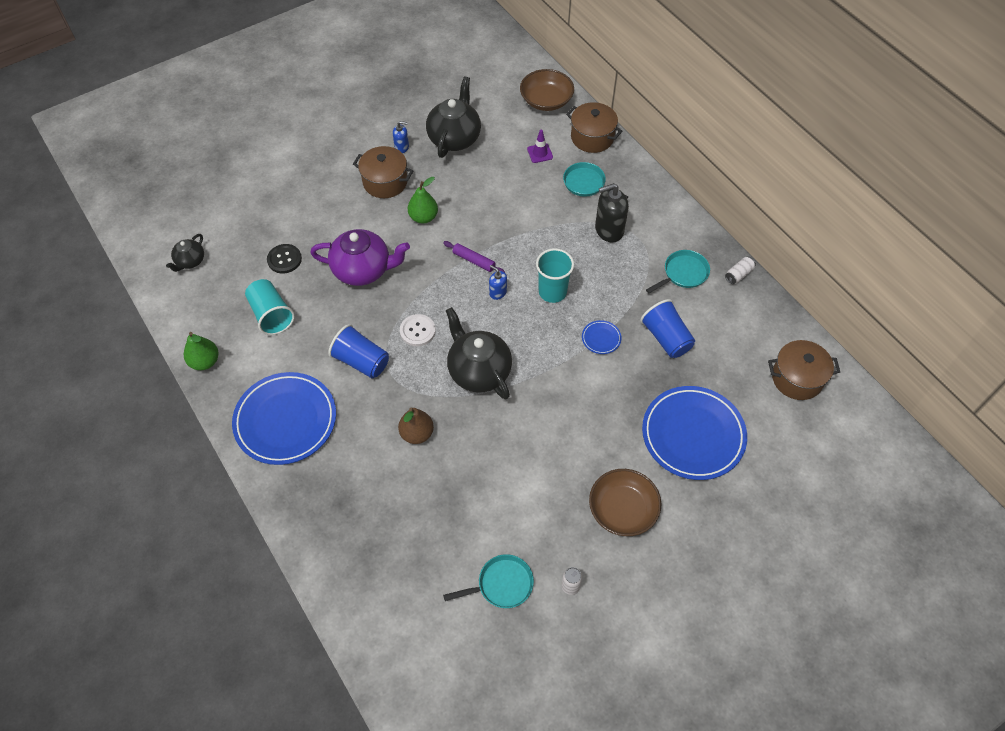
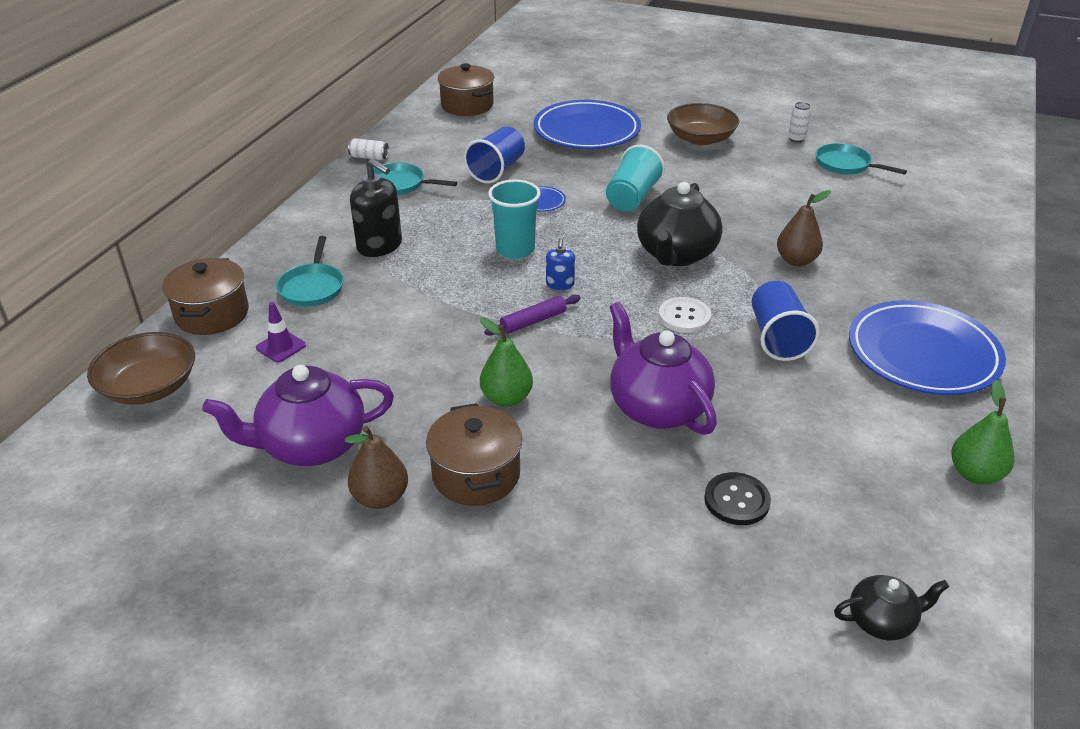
camera: 125 degrees left, 20 degrees down
(271, 315) = (830, 454): turquoise cup -> turquoise cup (632, 197)
(402, 147) = (380, 498): blue soap dispenser -> brown pear
(454, 138) = (311, 445): black teapot -> purple teapot
(474, 260) = (533, 321): purple rolling pin -> purple rolling pin turned 60 degrees clockwise

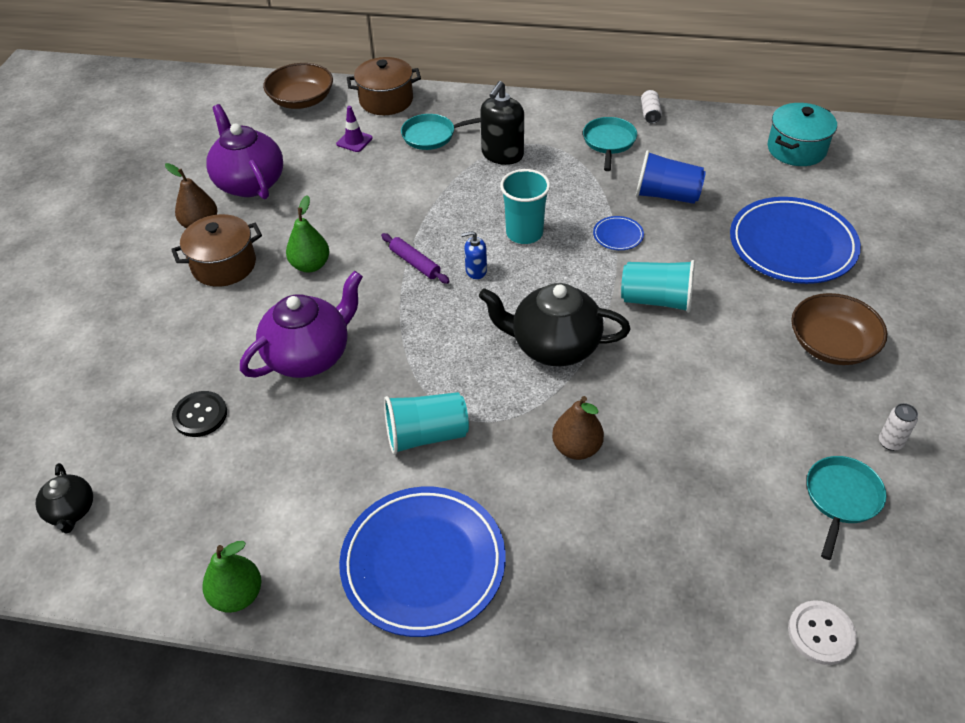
camera: 80 degrees right, 10 degrees up
(467, 105) = (796, 149): brown pot -> turquoise pot
(684, 317) = (445, 361): white button -> white button (821, 633)
(777, 338) = (426, 435): blue cup -> turquoise cup

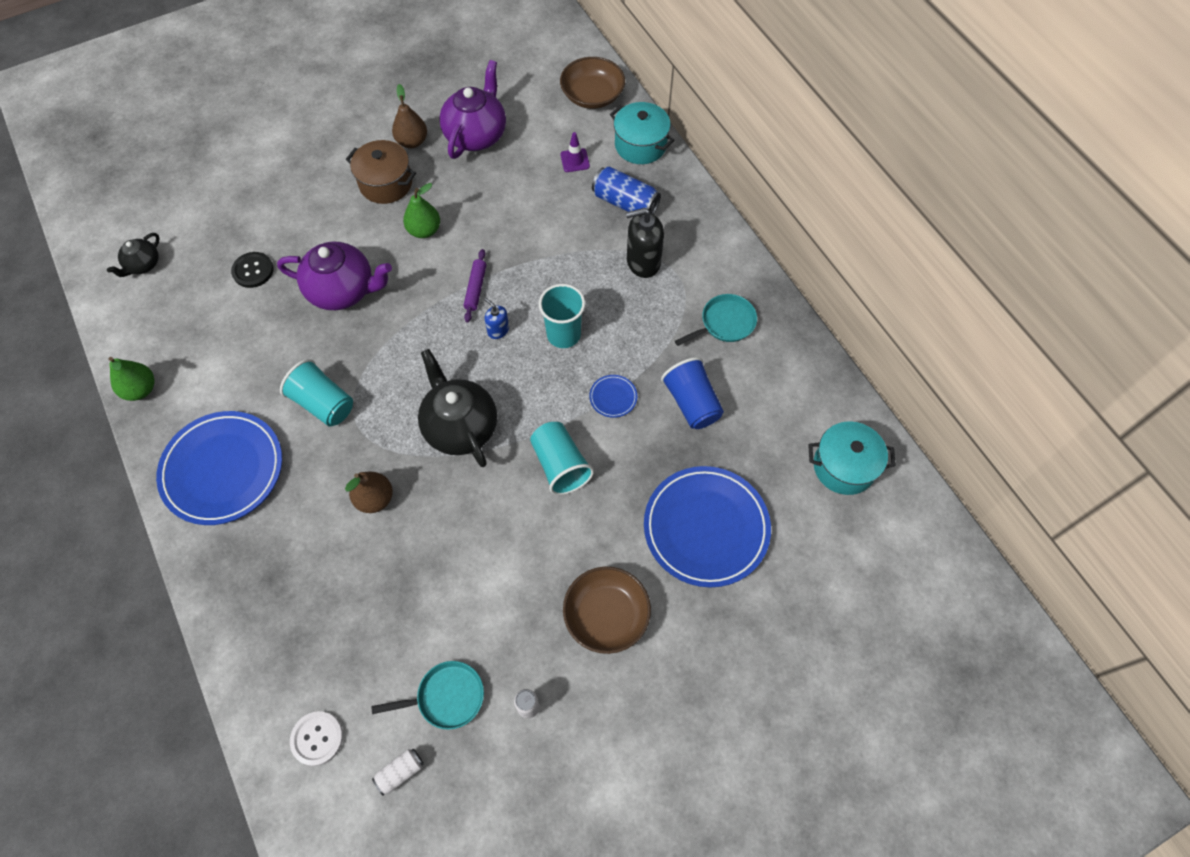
camera: 50 degrees right, 15 degrees up
(386, 100) = (640, 145): brown pot -> turquoise pot
(432, 135) = (625, 203): turquoise pan -> blue can
(650, 114) = (792, 329): white can -> white can (400, 772)

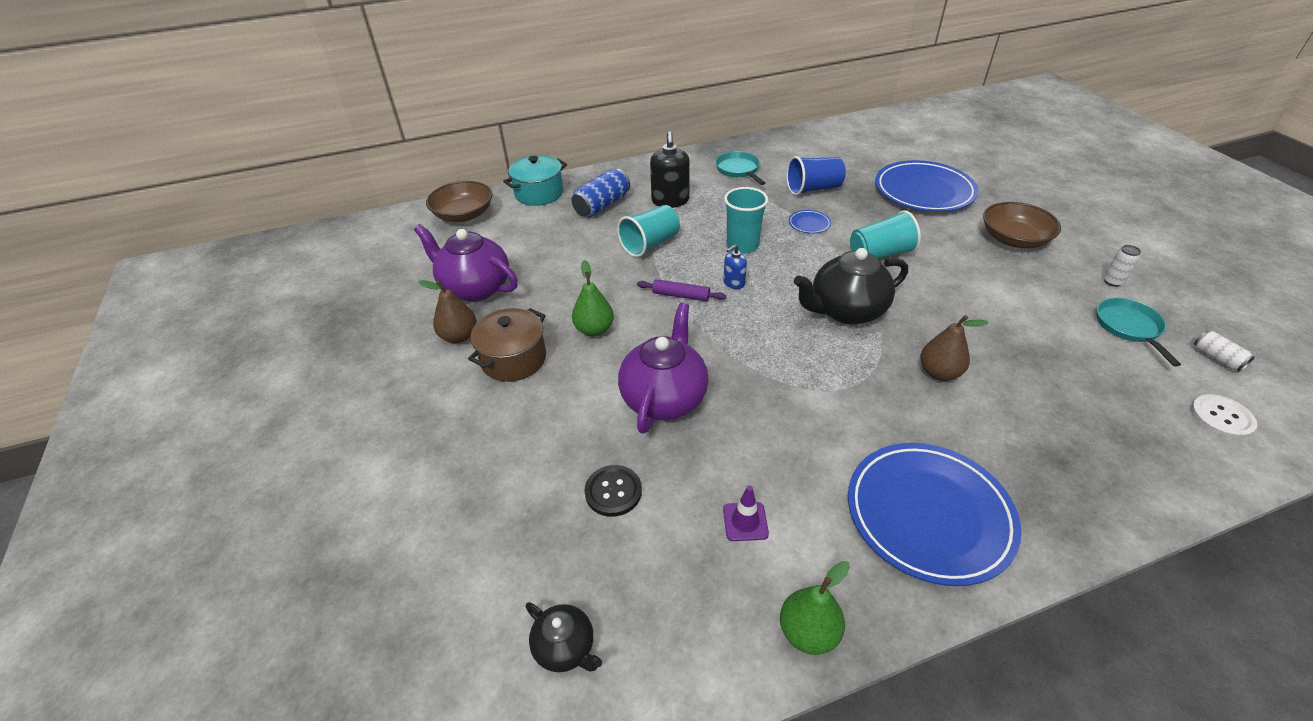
camera: 80 degrees left, 20 degrees down
(323, 403) = (823, 415): turquoise cup -> turquoise cup (650, 244)
(575, 160) = (540, 229): purple traffic cone -> purple traffic cone (745, 521)
(844, 467) = (862, 137): turquoise pot -> none

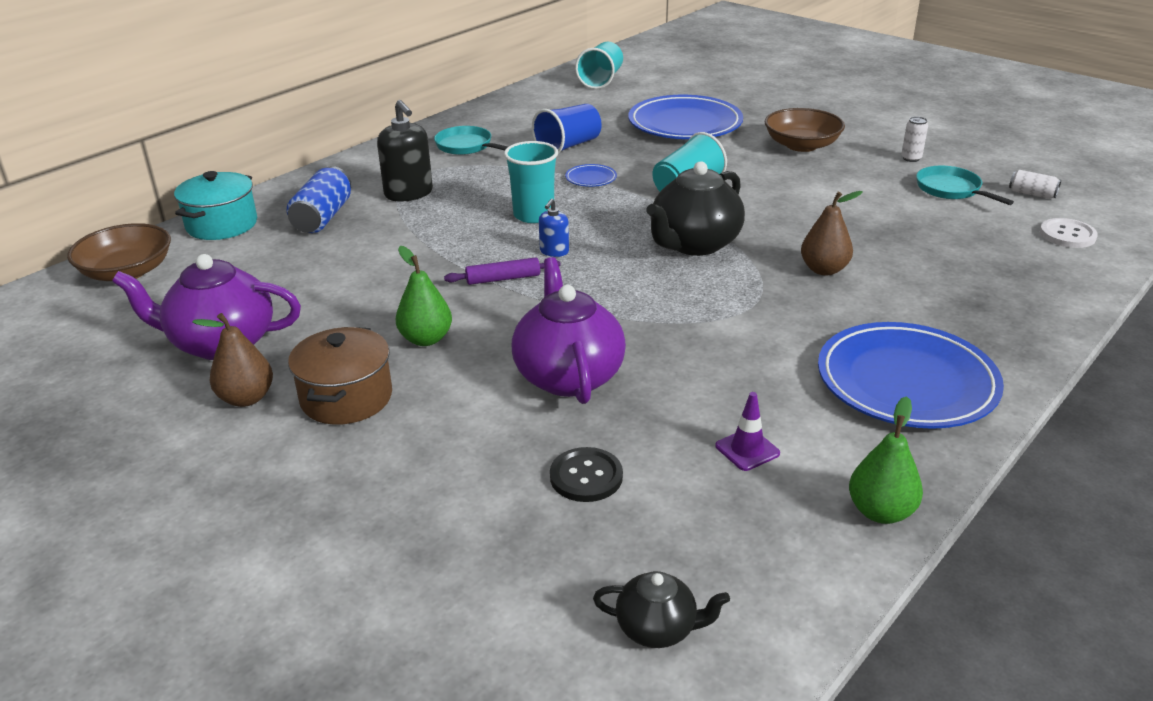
camera: 30 degrees left, 10 degrees down
(650, 244) = (421, 240): turquoise cup -> turquoise cup (601, 80)

